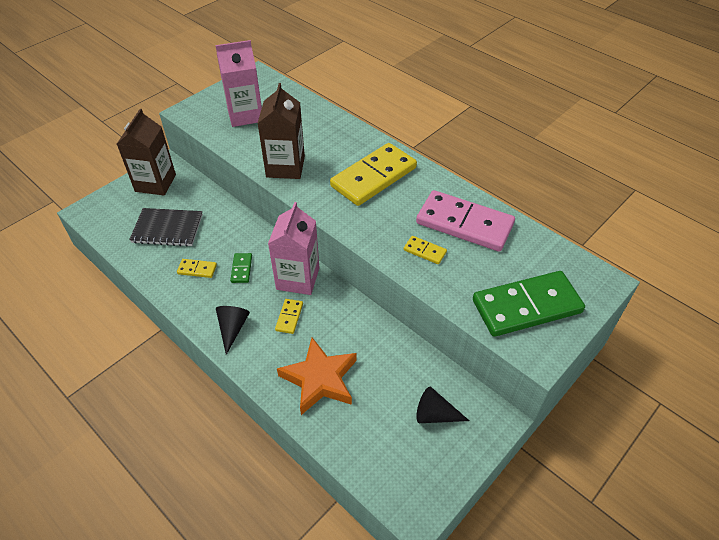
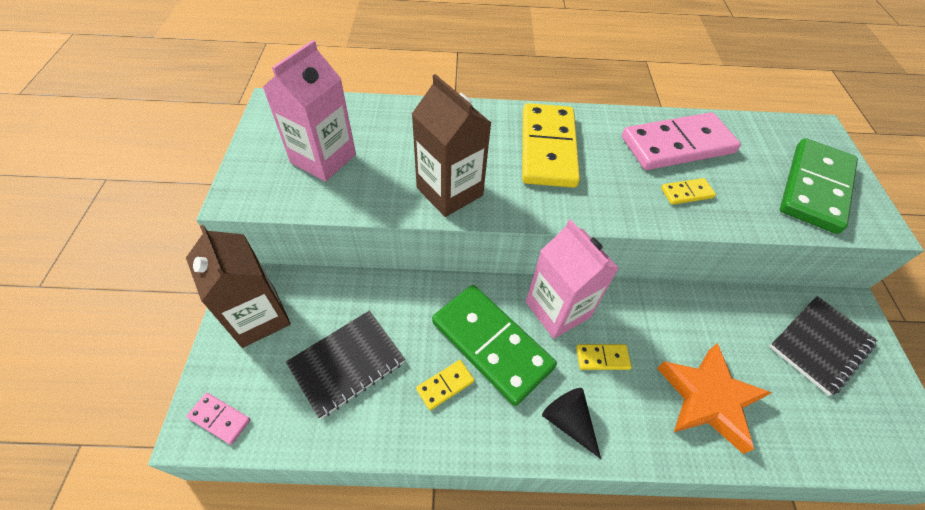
camera: 45 degrees left, 5 degrees up
(96, 214) = (220, 419): none -> pink domino
(241, 269) = (492, 344): green domino -> green domino, size x2.35
(289, 317) = (602, 358): yellow domino -> yellow domino turned 60 degrees counterclockwise
(435, 415) = (820, 345): black cone -> black notebook

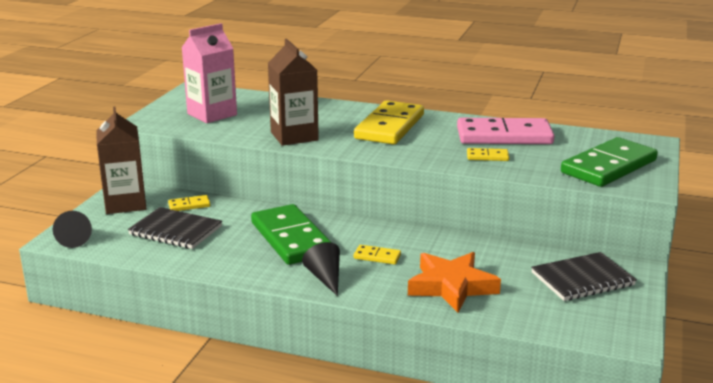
camera: 20 degrees right, 30 degrees down
(220, 419) = (74, 238): pink domino -> black cone
(347, 363) = (175, 230): black notebook -> black notebook turned 45 degrees clockwise
(445, 385) = (241, 249): yellow domino -> yellow domino (189, 205)
(557, 309) = (358, 231): pink carton -> none

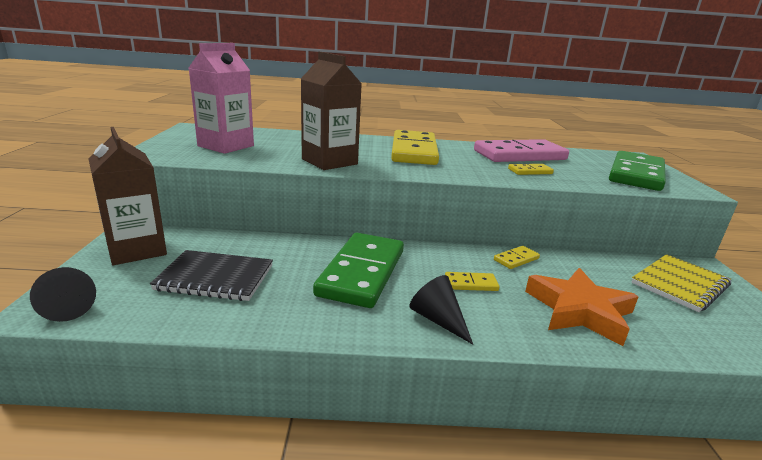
camera: 20 degrees left, 0 degrees up
(189, 205) = (220, 245): yellow domino -> yellow domino (516, 259)
(291, 238) = (362, 272): green domino -> green domino turned 60 degrees clockwise
(582, 279) = (679, 284): black notebook -> yellow notebook

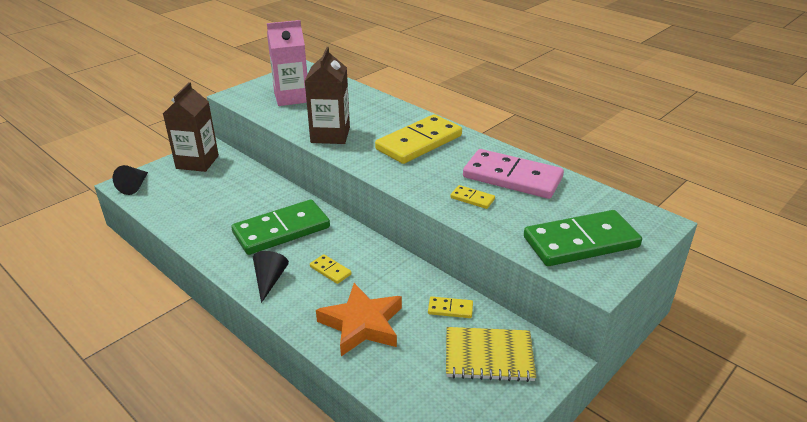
camera: 45 degrees right, 10 degrees up
(215, 278) = (207, 198): black notebook -> none
(516, 259) = (398, 271): yellow domino -> yellow domino (450, 309)

